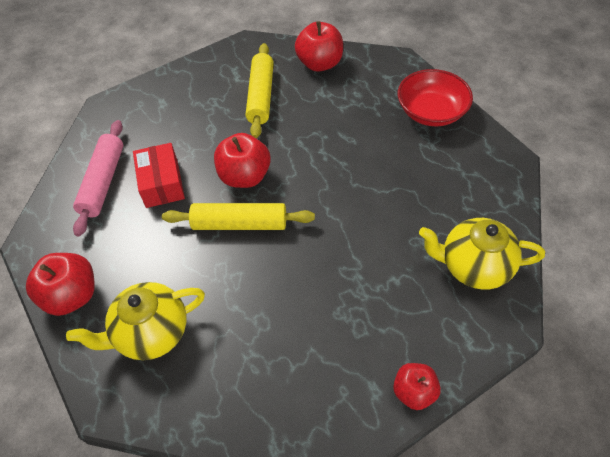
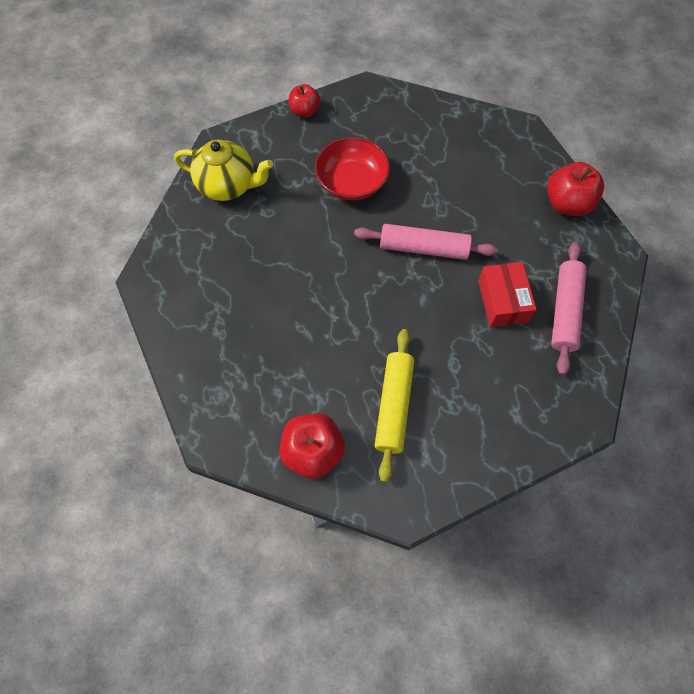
camera: 175 degrees left, 10 degrees up
(151, 333) = (495, 168): yellow teapot -> none
(240, 224) = (423, 248): yellow rolling pin -> pink rolling pin
(244, 176) = (417, 298): red apple -> none
(431, 112) = (201, 352): red bowl -> red bowl (352, 182)

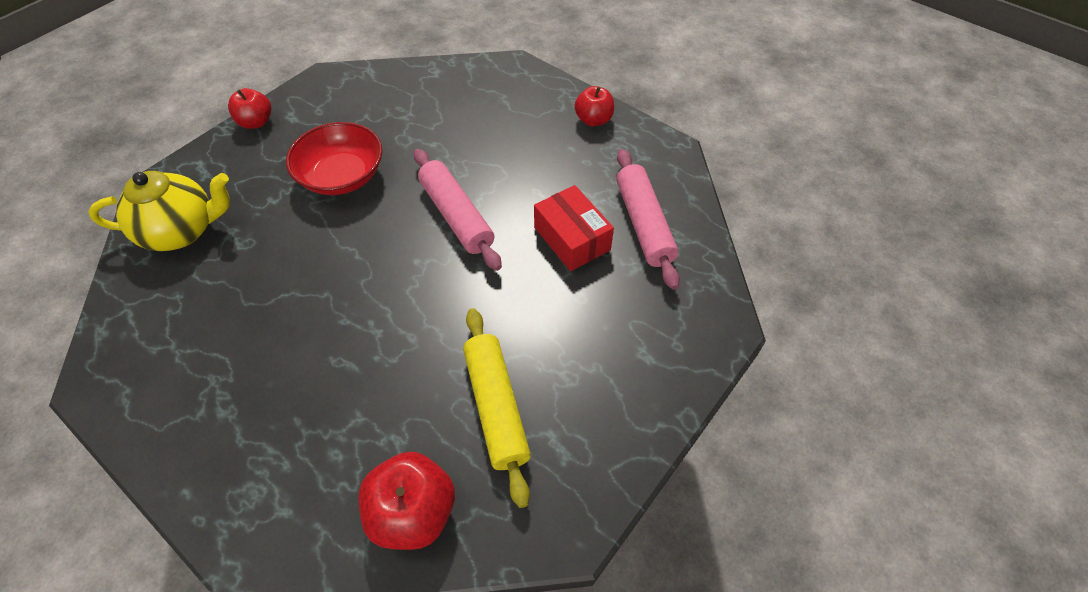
camera: 25 degrees left, 10 degrees down
(423, 248) = (456, 216): pink rolling pin -> pink rolling pin turned 75 degrees clockwise
(567, 204) = (593, 120): red apple -> red apple, size x0.64

